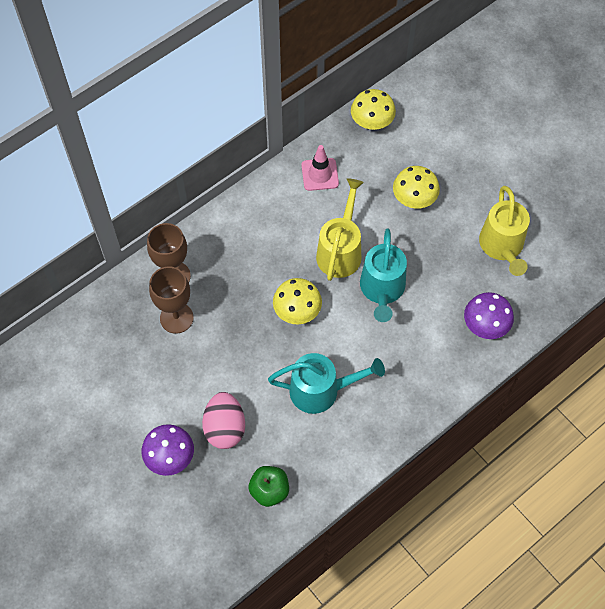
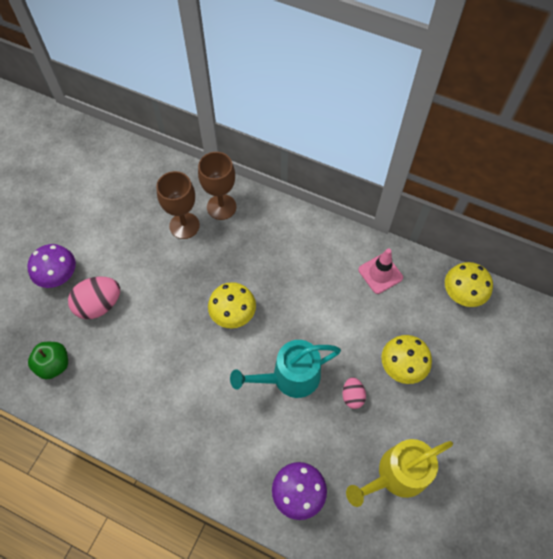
camera: 65 degrees right, 0 degrees up
(321, 390) = (164, 367): turquoise watering can -> none
(340, 250) = (312, 324): yellow watering can -> none
(422, 248) = (352, 396): none -> pink egg

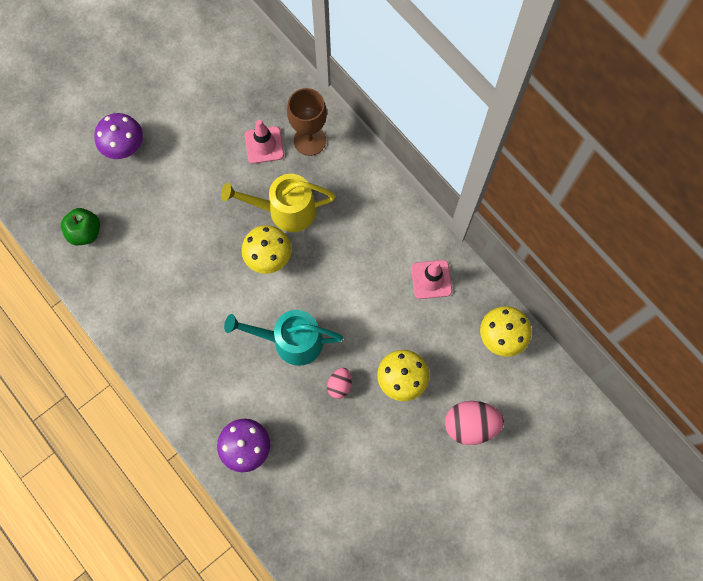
camera: 25 degrees right, 10 degrees up
(99, 305) = (149, 192): pink egg -> pink egg (470, 425)
(184, 225) = (264, 145): brown goblet -> pink traffic cone
(396, 475) = (341, 473): yellow watering can -> yellow watering can (285, 210)

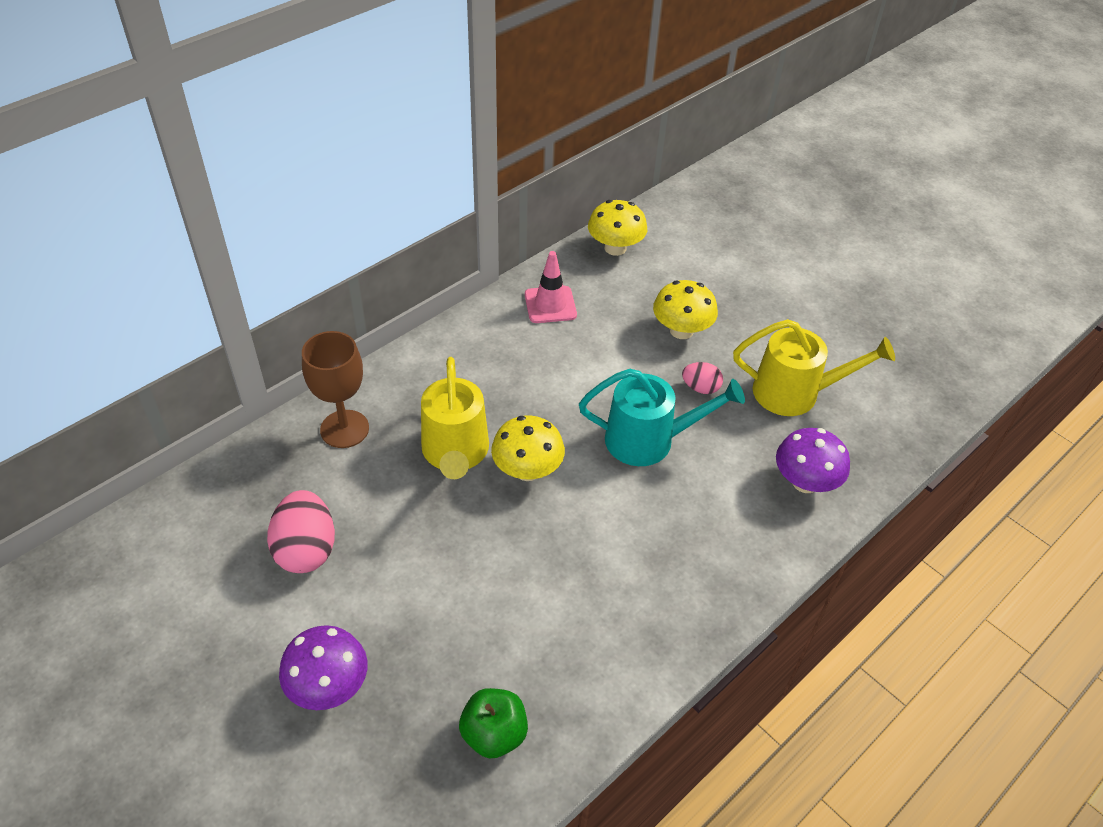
camera: 95 degrees left, 25 degrees down
(264, 145) = (346, 483): pink traffic cone -> none
(290, 341) = (649, 440): turquoise watering can -> turquoise watering can turned 90 degrees counterclockwise
(332, 458) = (795, 393): none -> yellow watering can
(470, 425) = (724, 274): pink egg -> pink egg (306, 549)

